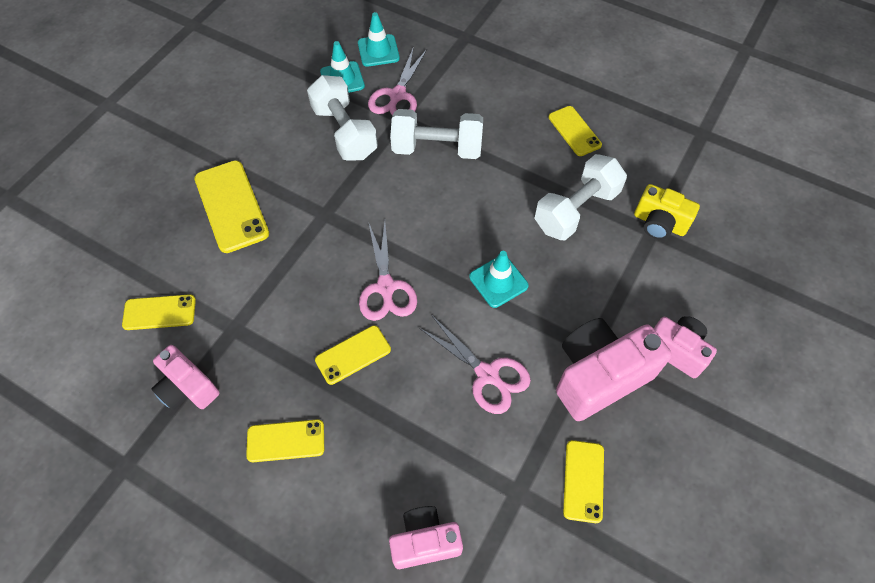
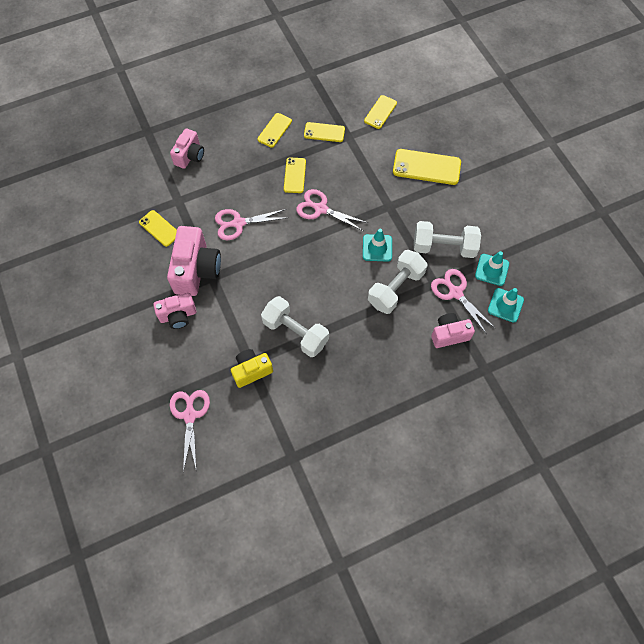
camera: 125 degrees right, 5 degrees up
(188, 388) = (330, 107): pink camera -> pink camera (449, 334)
(498, 281) = (283, 261): turquoise traffic cone -> turquoise traffic cone (377, 248)
(574, 131) = (352, 376): yellow phone -> yellow phone (324, 132)
(576, 210) = (295, 332): white dumbbell -> white dumbbell turned 45 degrees counterclockwise
(764, 249) = (190, 415): none -> pink scissors

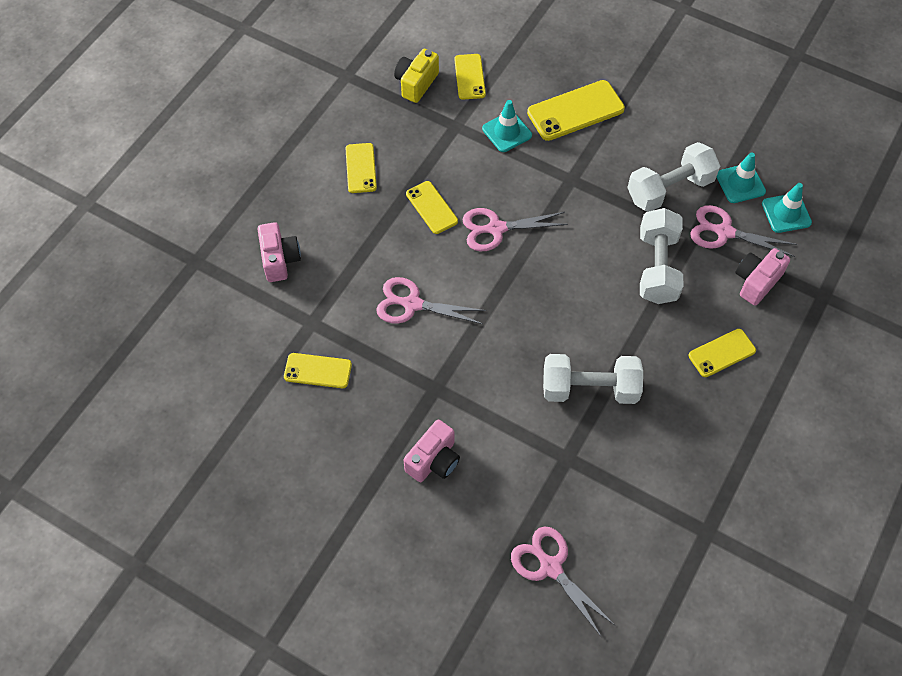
camera: 35 degrees left, 5 degrees down
(196, 270) = (409, 392): pink camera -> none
(238, 223) = (412, 304): pink scissors -> pink scissors turned 60 degrees clockwise
(251, 371) = (577, 466): yellow camera -> yellow camera (416, 83)
(324, 132) = (423, 137): yellow phone -> yellow phone (721, 353)
(377, 248) = (598, 234): turquoise traffic cone -> turquoise traffic cone (507, 132)

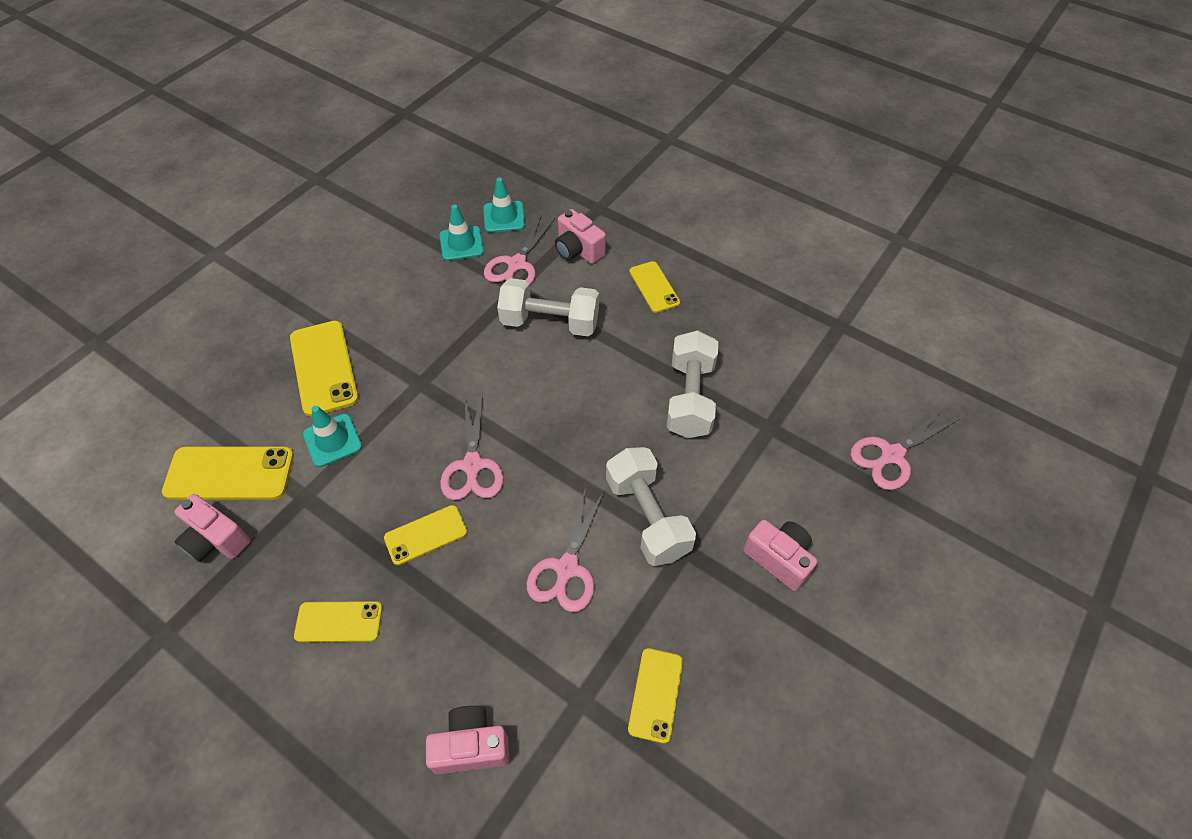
camera: 85 degrees left, 5 degrees down
(416, 83) = (216, 539): yellow camera -> pink camera
(469, 77) = (230, 473): yellow phone -> yellow phone, size x1.62
(669, 189) = (455, 299): white dumbbell -> white dumbbell (647, 517)

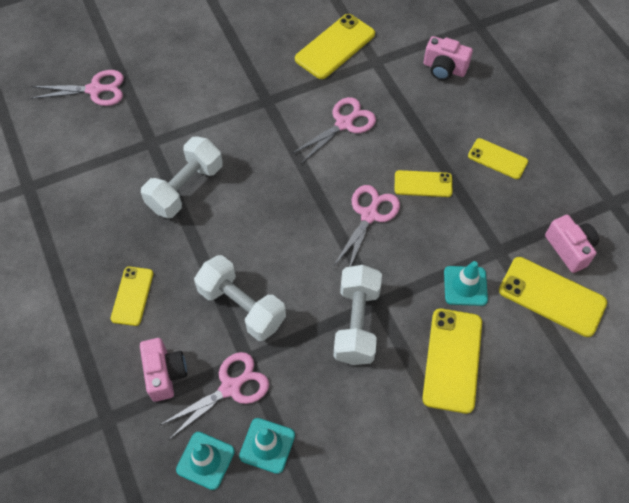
camera: 150 degrees left, 5 degrees up
(647, 517) = (275, 128): white dumbbell -> white dumbbell (356, 323)
(655, 694) = (335, 47): yellow phone -> yellow phone, size x1.62
(779, 559) = (217, 72): pink camera -> none

